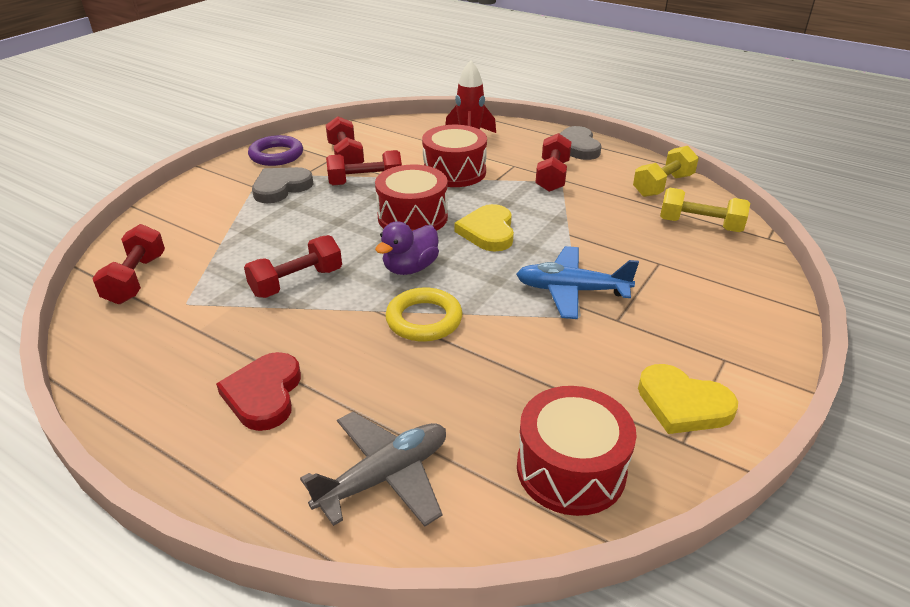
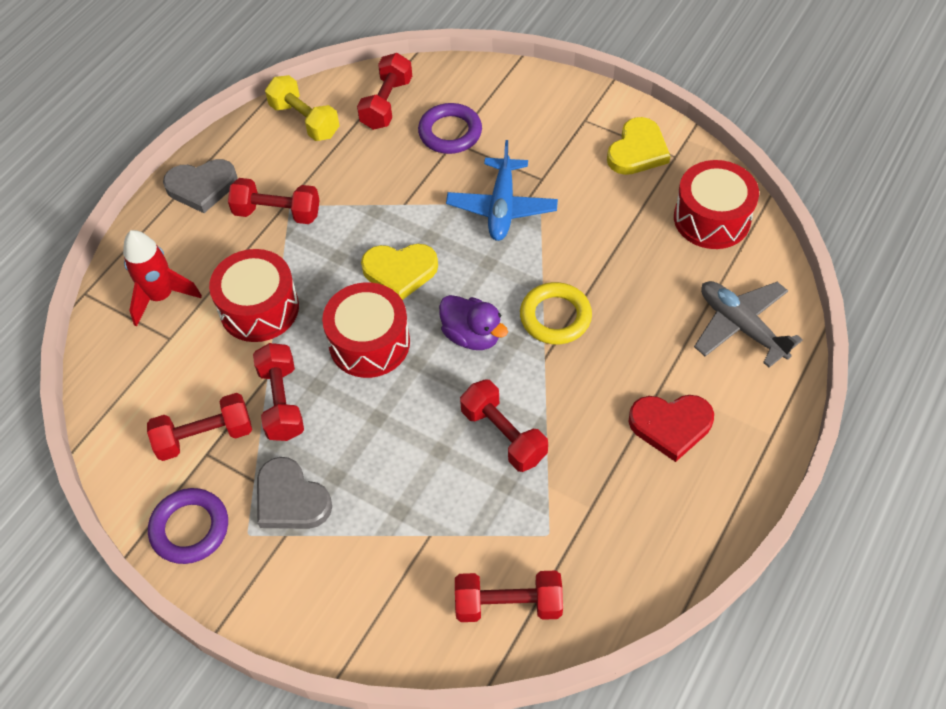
camera: 90 degrees left, 20 degrees up
(671, 261) = (450, 132): none -> purple ring
(700, 225) = (386, 103): yellow dumbbell -> red dumbbell

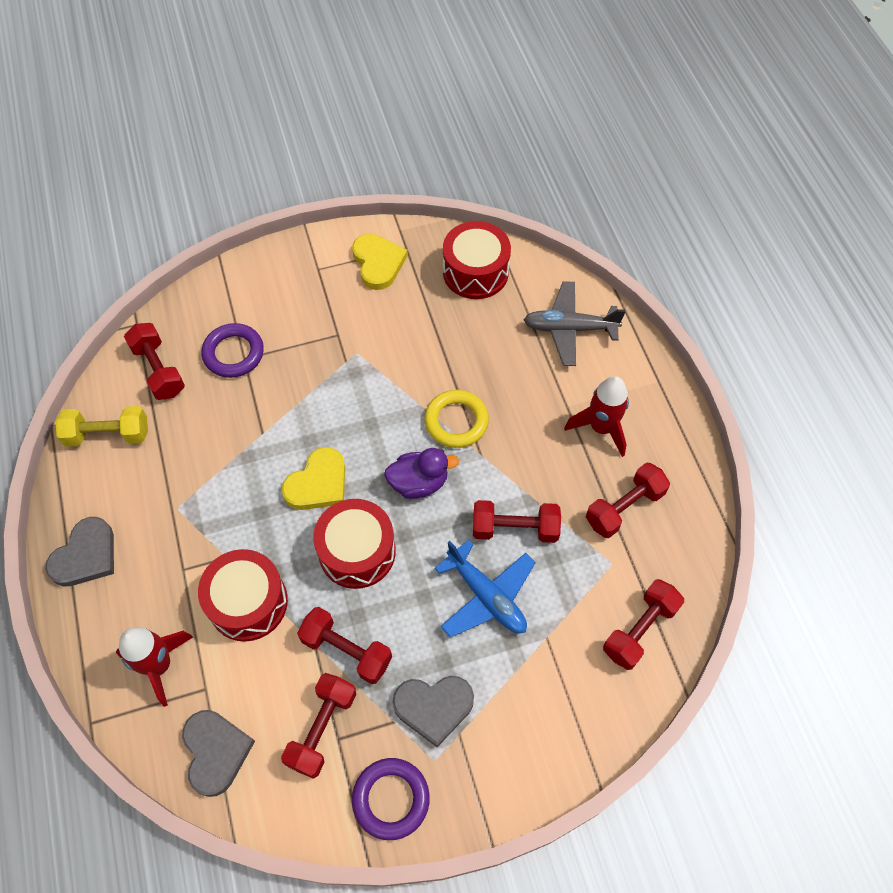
camera: 50 degrees left, 5 degrees up
(128, 384) = (216, 752): none -> grey heart
(277, 213) = (174, 522): red dumbbell -> red dumbbell (624, 507)
(502, 207) = (334, 377): blue plane -> blue plane (486, 596)
(671, 426) = (601, 428): red heart -> red rocket

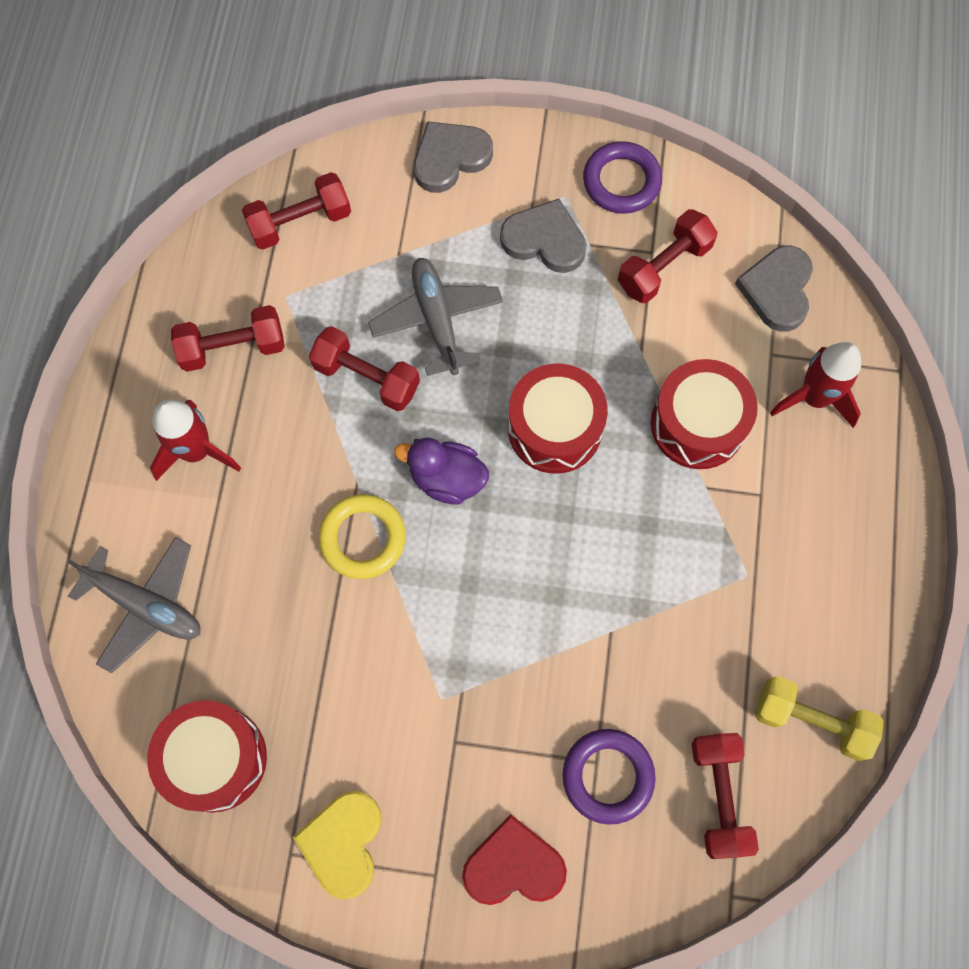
camera: 155 degrees left, 10 degrees up
(86, 555) = (871, 561): grey heart -> grey heart (450, 158)
(274, 290) = (513, 865): none -> red heart
(318, 483) = (566, 531): yellow heart -> none
(346, 650) = (609, 329): red dumbbell -> none
(486, 596) = (437, 320): blue plane -> grey plane

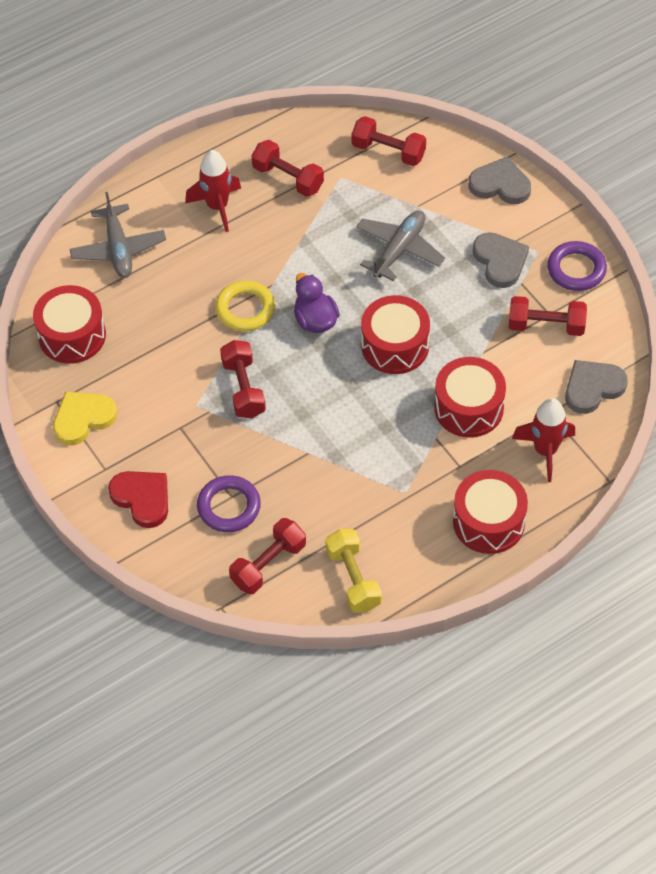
camera: 50 degrees right, 15 degrees down
(367, 377) = (333, 245): red dumbbell -> red dumbbell (243, 388)
(853, 525) = (488, 522): none -> red drum

